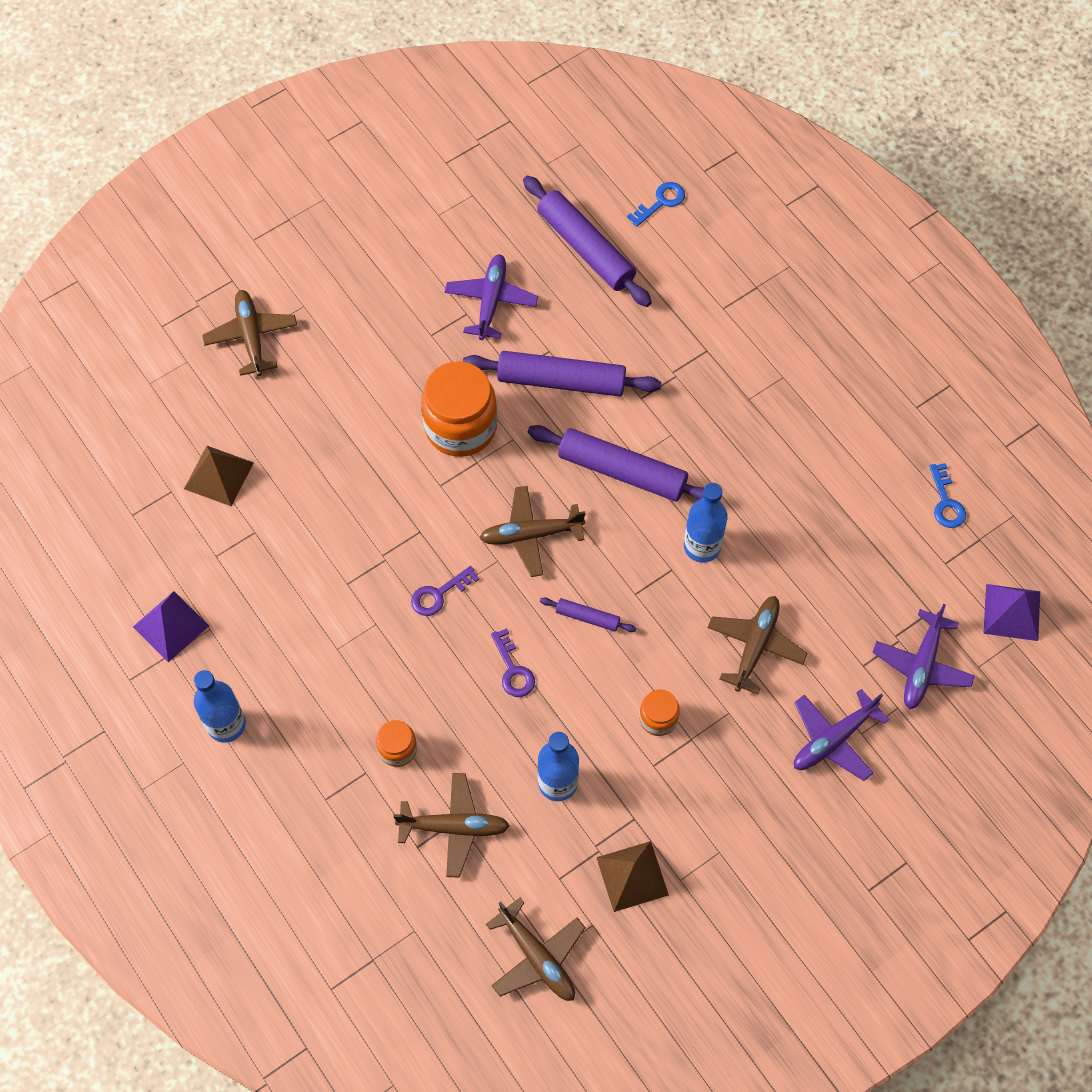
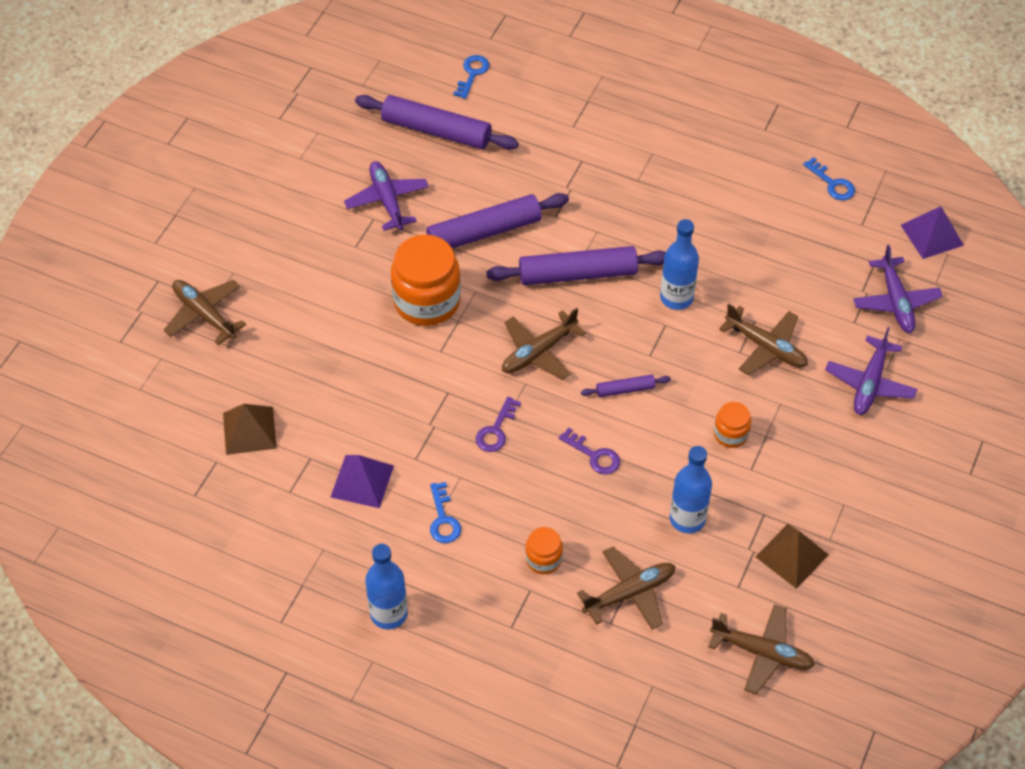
camera: 30 degrees left, 10 degrees down
(171, 626) = (288, 563): purple pyramid -> purple pyramid (362, 481)
(333, 658) = (443, 519): none -> blue key
(755, 646) = (766, 347): brown plane -> brown plane turned 135 degrees clockwise

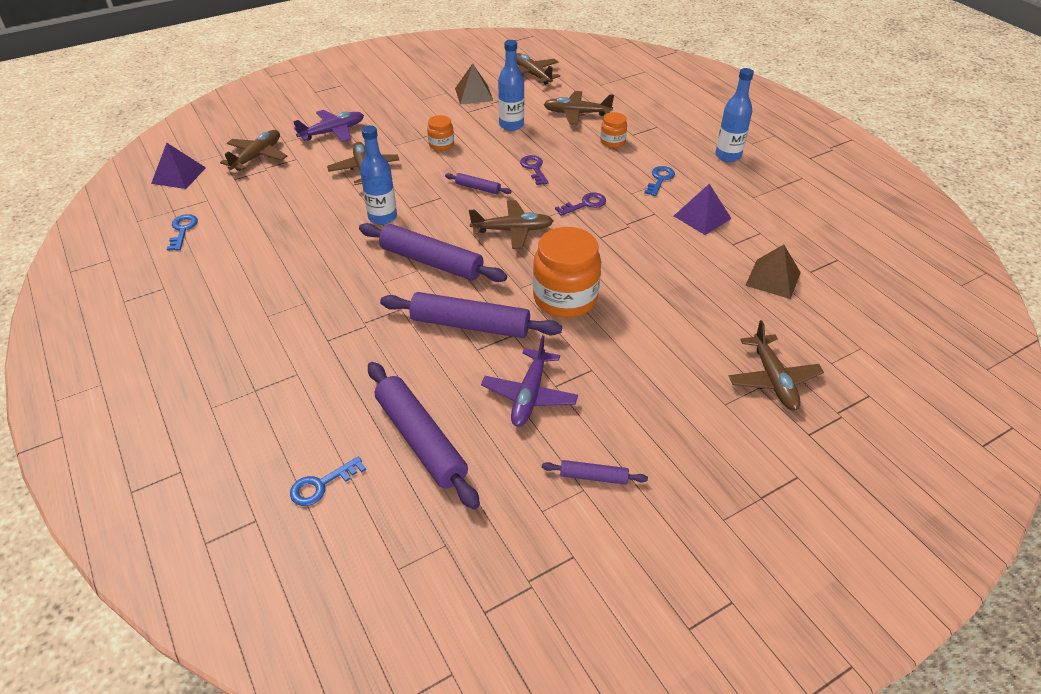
camera: 145 degrees left, 10 degrees down
(298, 169) = (593, 477): none -> purple rolling pin
(896, 302) = (257, 156): purple plane -> brown plane

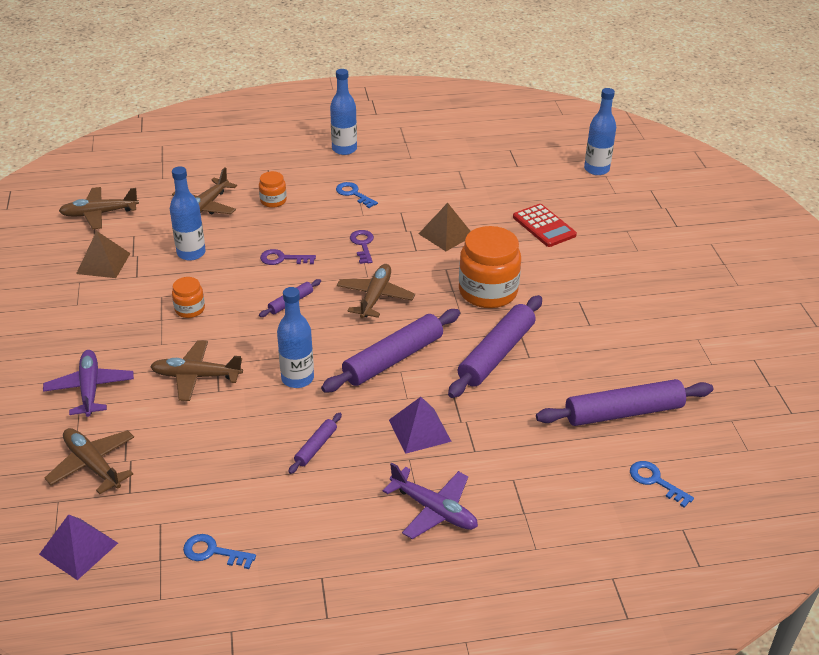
camera: 70 degrees left, 5 degrees down
(321, 485) = (655, 481): blue key -> blue key turned 150 degrees clockwise
(529, 395) = (595, 341): purple plane -> purple plane (434, 510)
(593, 477) = (687, 330): purple rolling pin -> purple rolling pin (316, 447)
(702, 217) = (421, 190): purple pyramid -> purple pyramid (420, 430)
(710, 315) = (544, 226): none -> red calculator
(773, 278) = (517, 184): brown pyramid -> brown pyramid (446, 234)
(773, 379) = (622, 222): brown plane -> none
(867, 337) = (596, 169): none -> blue bottle

